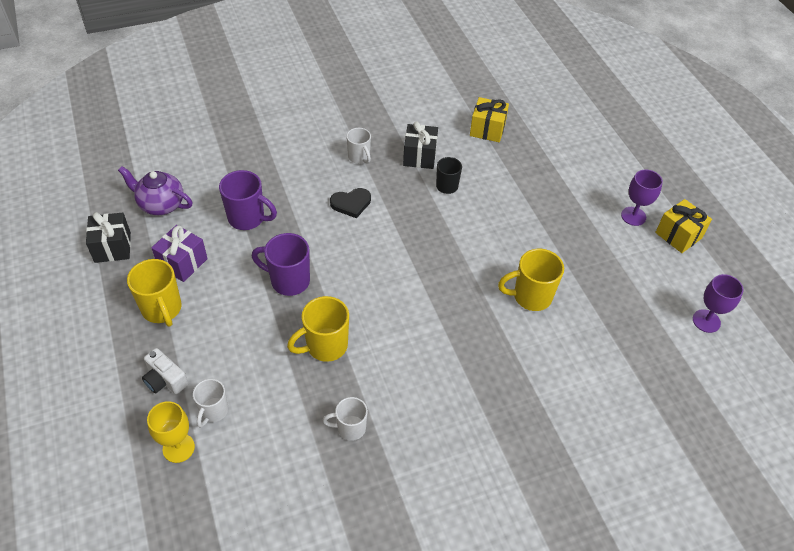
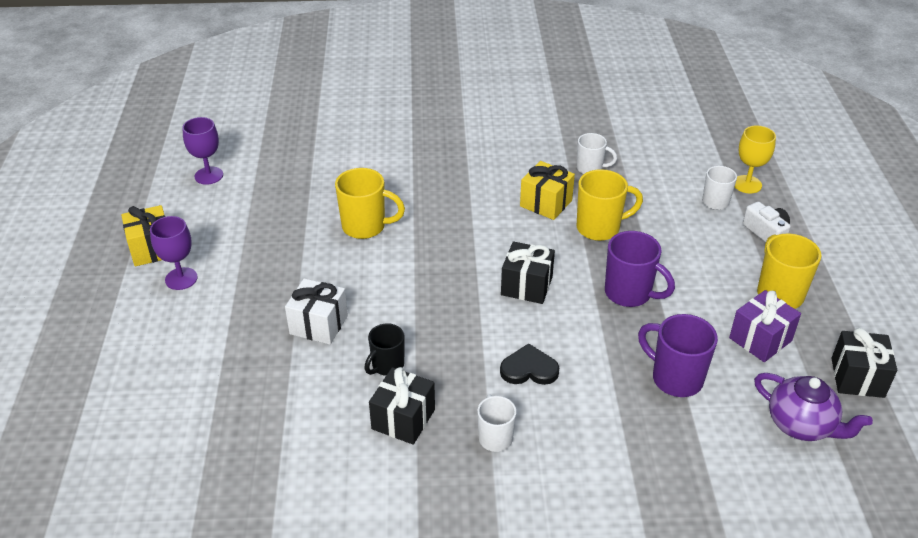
camera: 160 degrees left, 10 degrees down
(373, 269) = (526, 286): none -> black gift
(487, 130) = (274, 442): yellow gift -> yellow gift (546, 203)
(510, 203) = (318, 325): none -> white gift

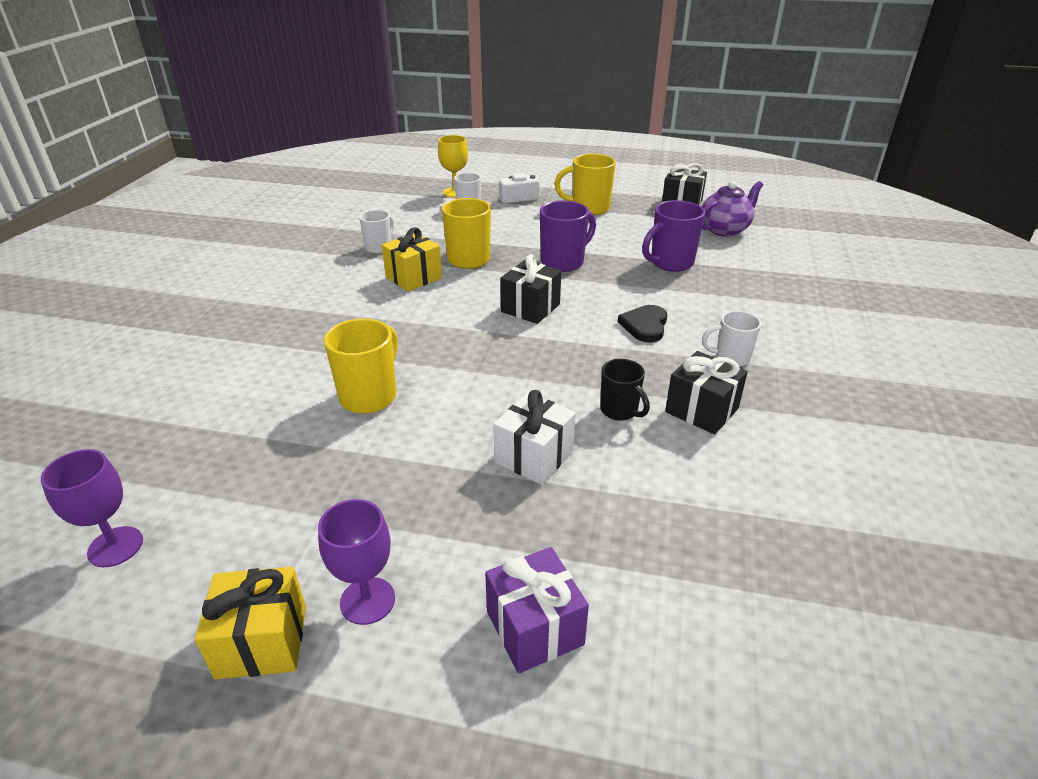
camera: 75 degrees left, 5 degrees down
(760, 339) = (635, 225): purple gift -> purple gift (534, 628)

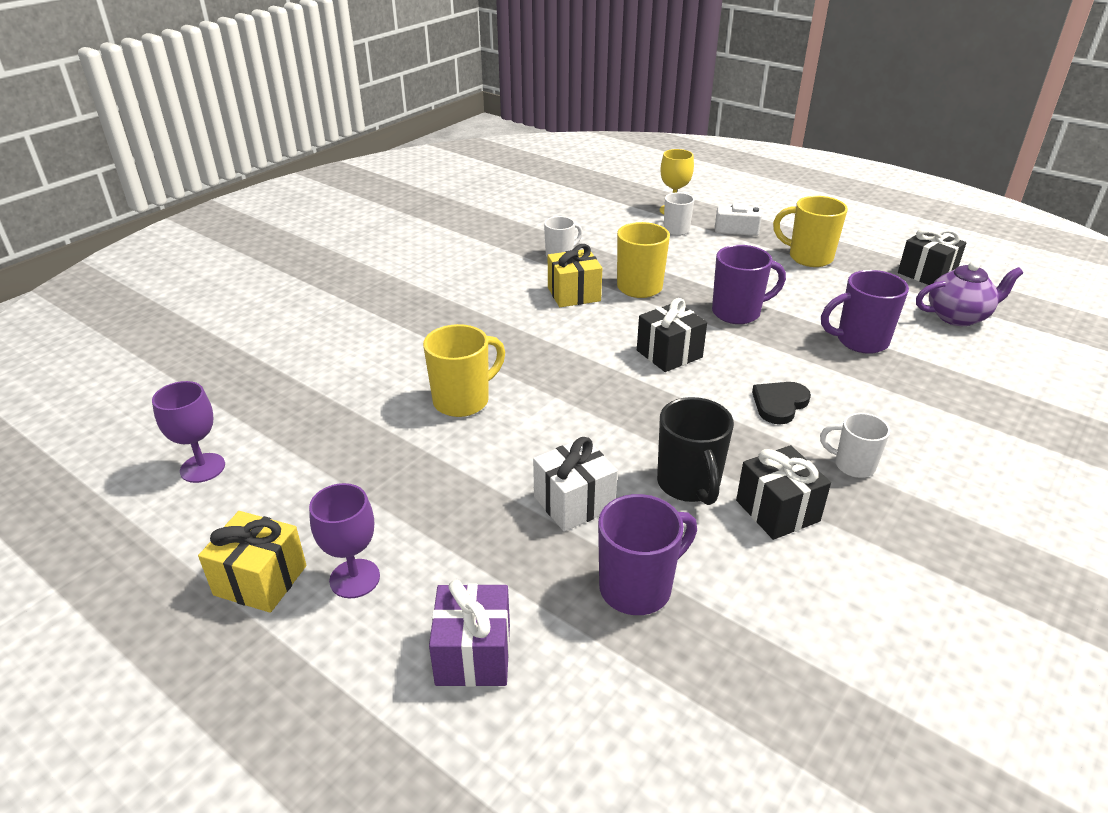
camera: 25 degrees right, 0 degrees up
(620, 411) = (689, 485): black mug -> black mug, size x1.56
(638, 511) = (638, 588): none -> purple mug

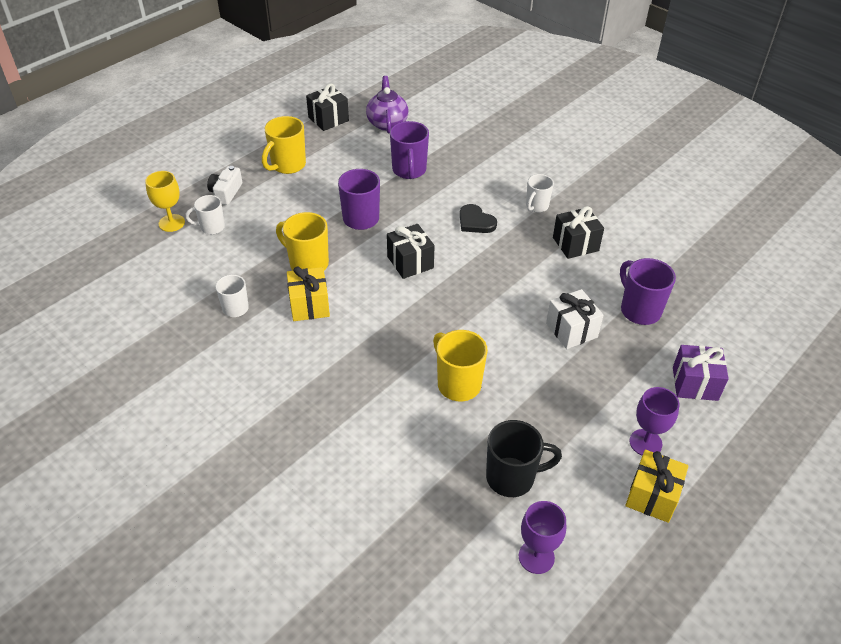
camera: 85 degrees left, 10 degrees up
(689, 485) = (554, 276): black mug -> black mug (512, 478)

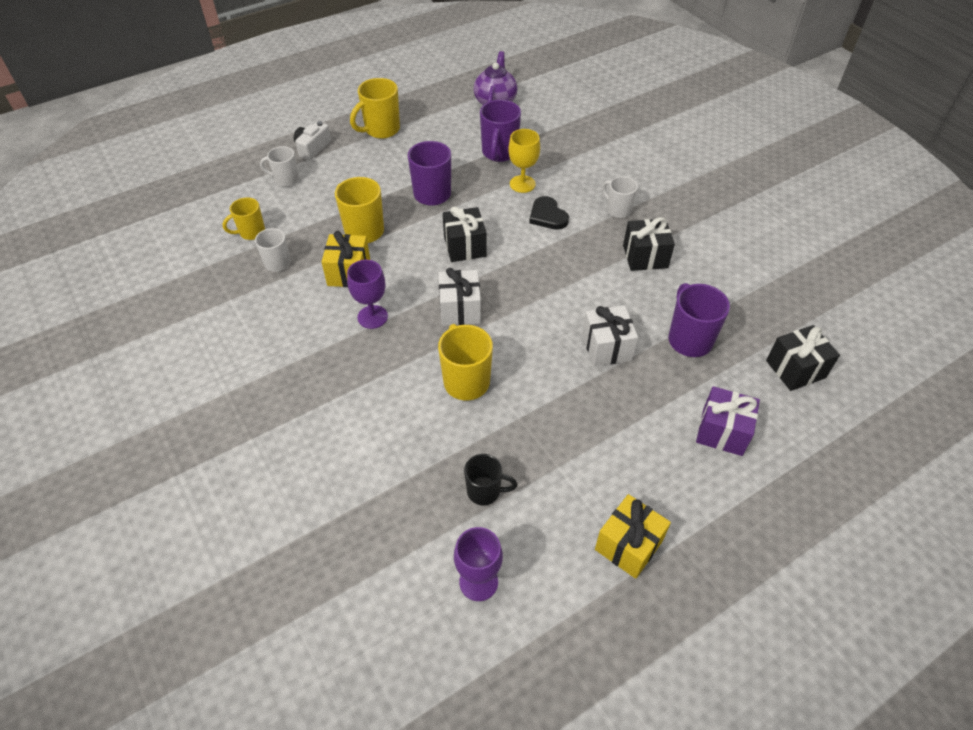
camera: 15 degrees right, 5 degrees up
(171, 223) = (251, 169): yellow goblet -> yellow goblet (522, 184)
(197, 283) = (251, 232): none -> yellow mug
(328, 119) = (438, 90): black gift -> black gift (795, 369)
(428, 320) = (460, 309): none -> white gift
(512, 478) = (485, 491): black mug -> black mug, size x0.64
(536, 206) = (618, 210): white mug -> white mug turned 90 degrees clockwise
(645, 443) = (642, 485): purple goblet -> purple goblet (372, 317)

